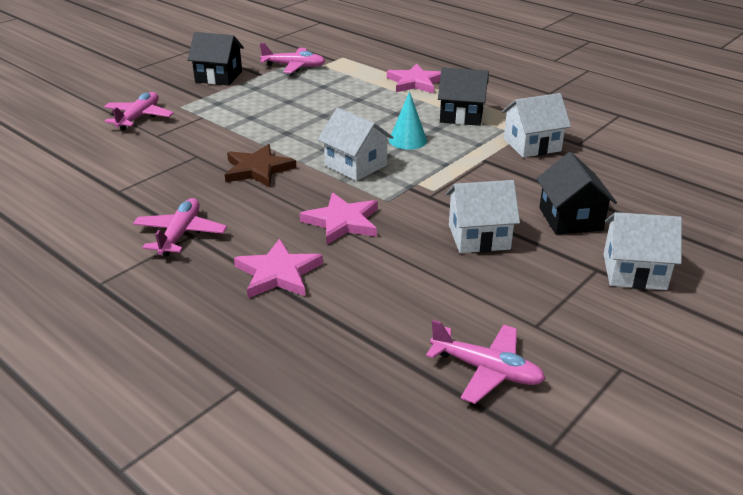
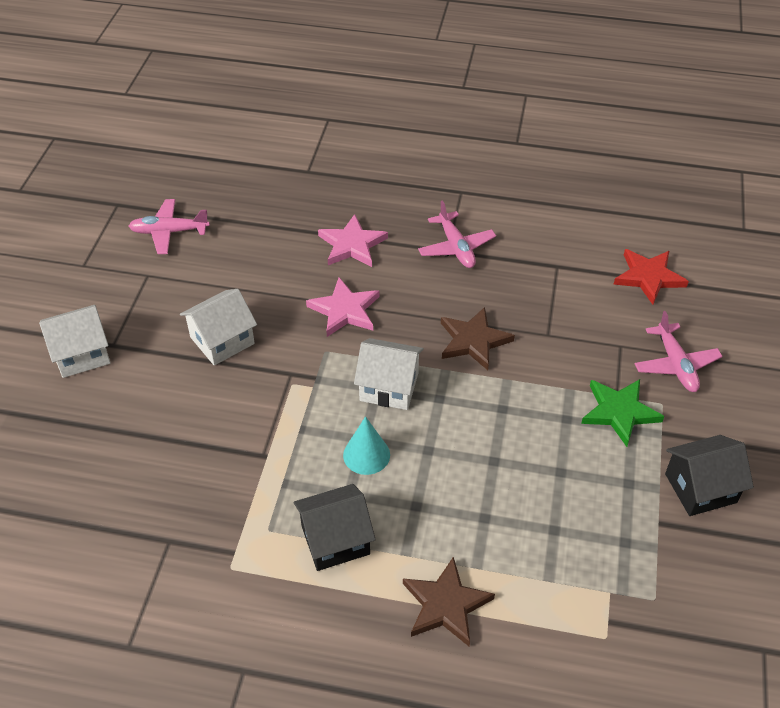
camera: 150 degrees right, 15 degrees up
(64, 161) = (648, 277): none -> red star
(213, 111) = (619, 412): none -> green star
(294, 66) = (641, 567): pink plane -> none
(415, 82) = (445, 604): pink star -> brown star
(532, 145) = (223, 510): white house -> none
(570, 219) = (148, 397): black house -> none

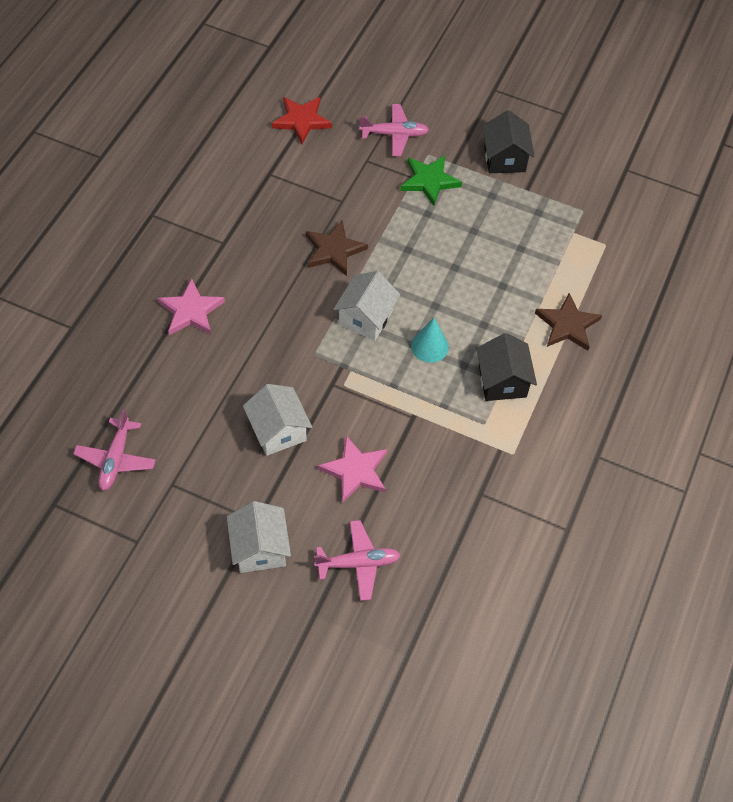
camera: 80 degrees left, 10 degrees up
(345, 310) = (271, 332): pink star -> pink star (355, 471)
(456, 247) = (222, 235): pink plane -> pink plane (358, 563)

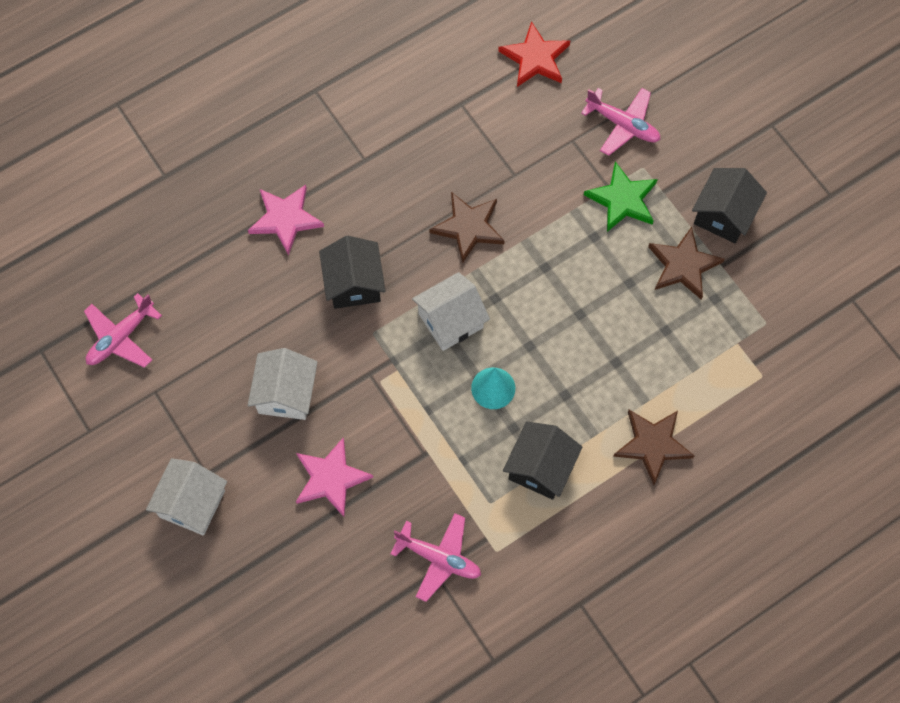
camera: 35 degrees right, 10 degrees up
(275, 329) = (354, 283): none -> black house
(358, 563) = (271, 573): pink plane -> pink plane (439, 558)
(501, 202) = (683, 265): none -> brown star

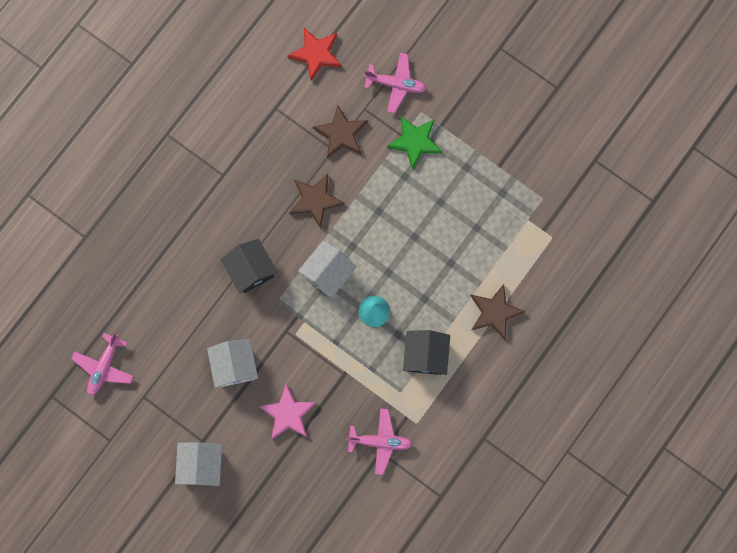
camera: 20 degrees left, 10 degrees up
(285, 219) = (184, 239): pink star -> none
(683, 265) = (473, 176): brown star -> brown star (341, 134)
(723, 215) = (488, 128): black house -> none

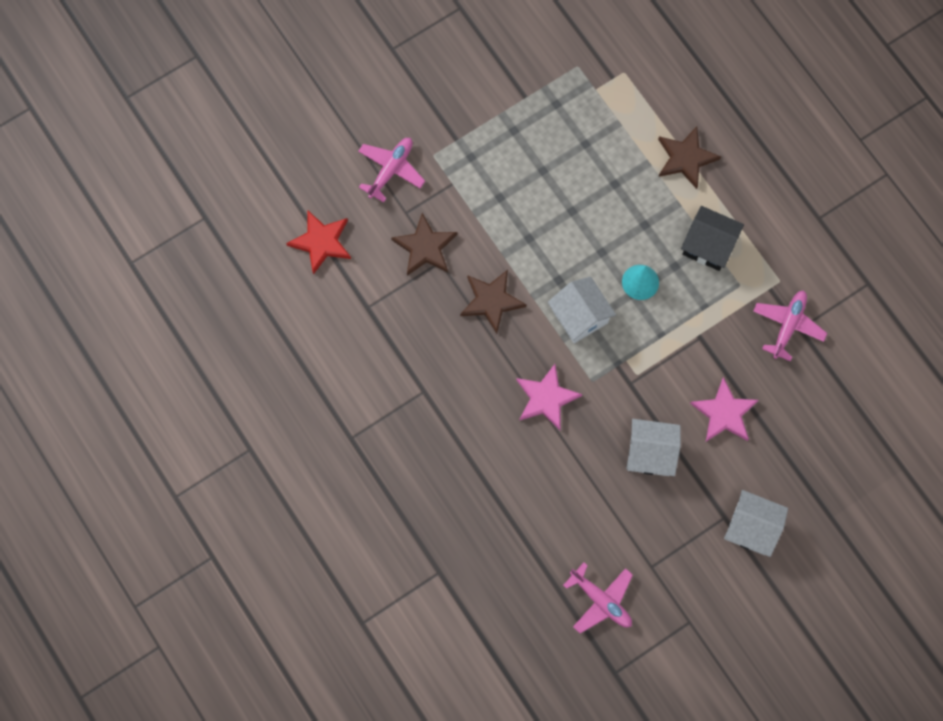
camera: 70 degrees left, 5 degrees down
(251, 270) = (546, 398): black house -> pink star
(415, 141) = (464, 173): green star -> none

